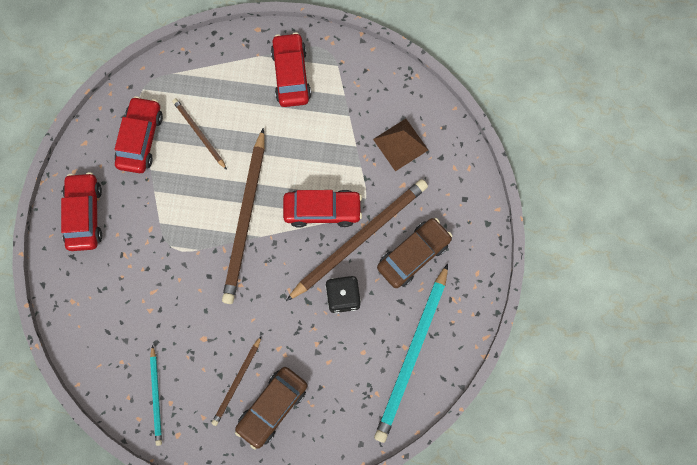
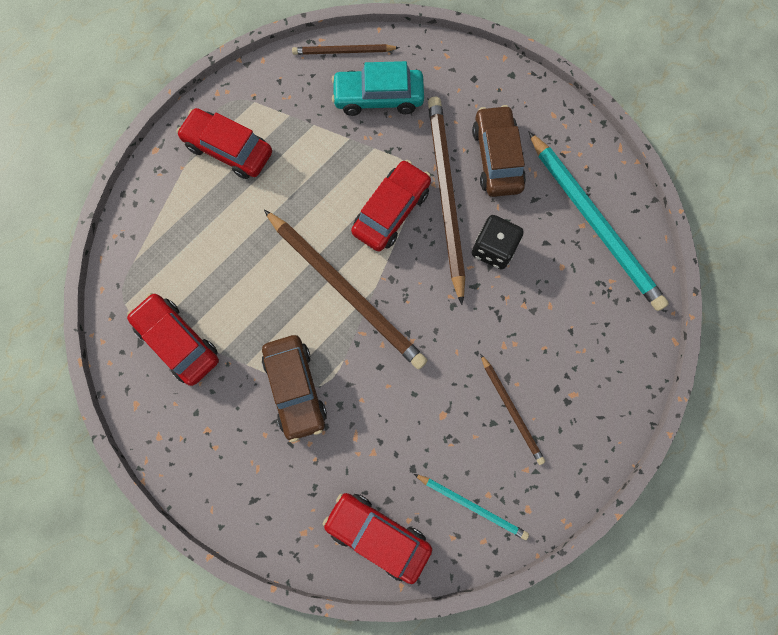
camera: 55 degrees left, 0 degrees up
(84, 215) = (216, 456): red car -> red car (377, 535)
(199, 133) = (219, 278): brown pencil -> brown pencil (343, 51)
(272, 407) = (561, 391): brown car -> brown car (296, 388)
(400, 144) = (378, 98): brown pyramid -> turquoise car

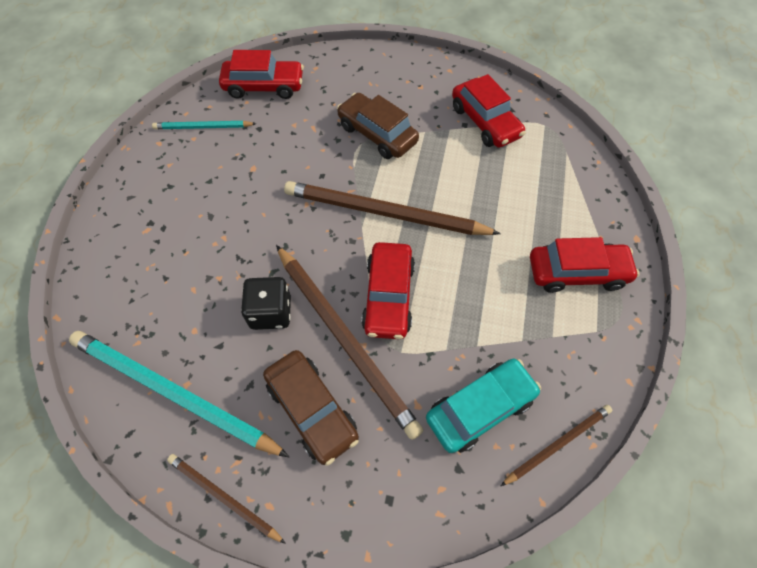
camera: 150 degrees right, 15 degrees down
(178, 341) = (485, 122): red car -> red car turned 45 degrees clockwise
(511, 410) = (197, 195): brown pencil -> brown pencil (223, 497)

